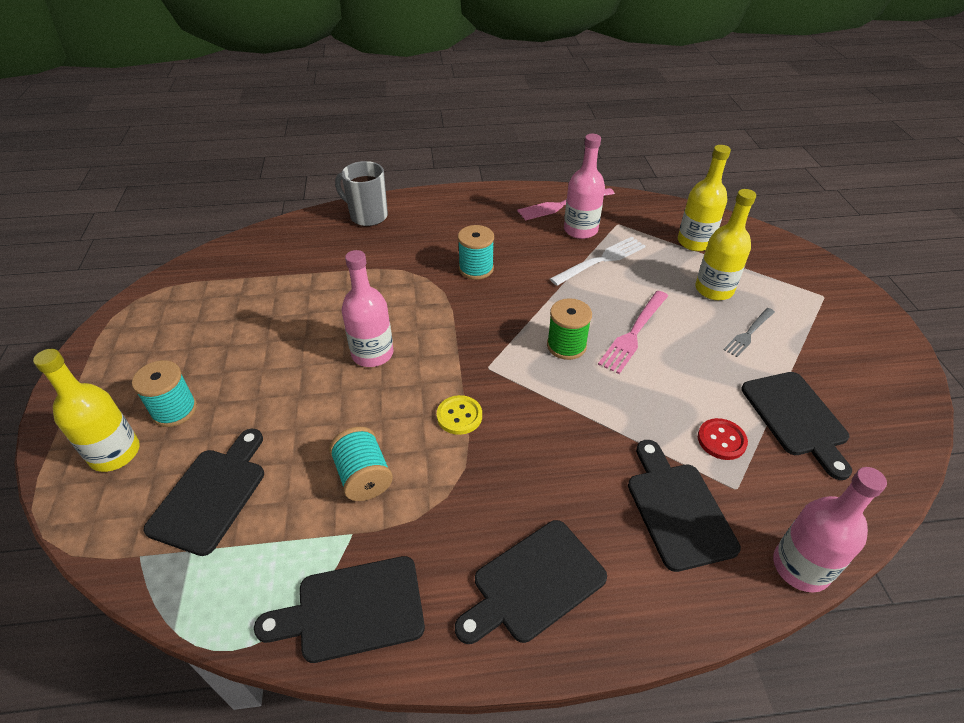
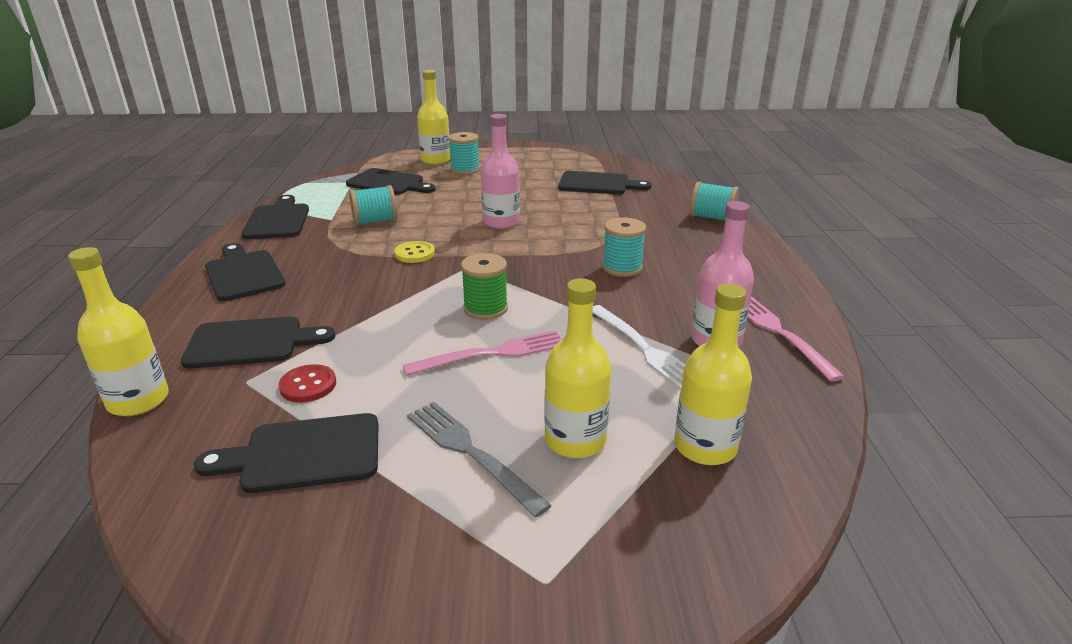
camera: 95 degrees right, 15 degrees down
(264, 284) = (598, 184): none -> black cutting board
(367, 216) = (712, 218): grey mug -> turquoise spool
(633, 334) = (493, 353): pink fork -> pink fork turned 120 degrees clockwise
(748, 334) = (469, 452): grey fork -> grey fork, size x1.53
(800, 567) = (138, 400): pink bottle -> yellow bottle

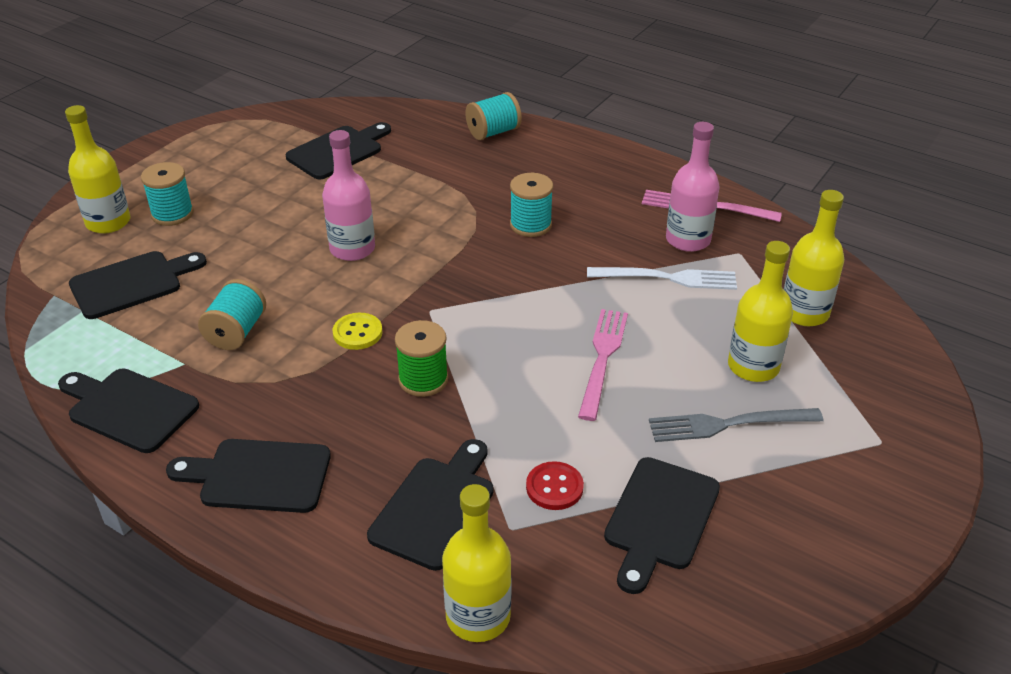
camera: 55 degrees left, 10 degrees up
(485, 309) = (522, 332): green spool -> green spool (423, 379)

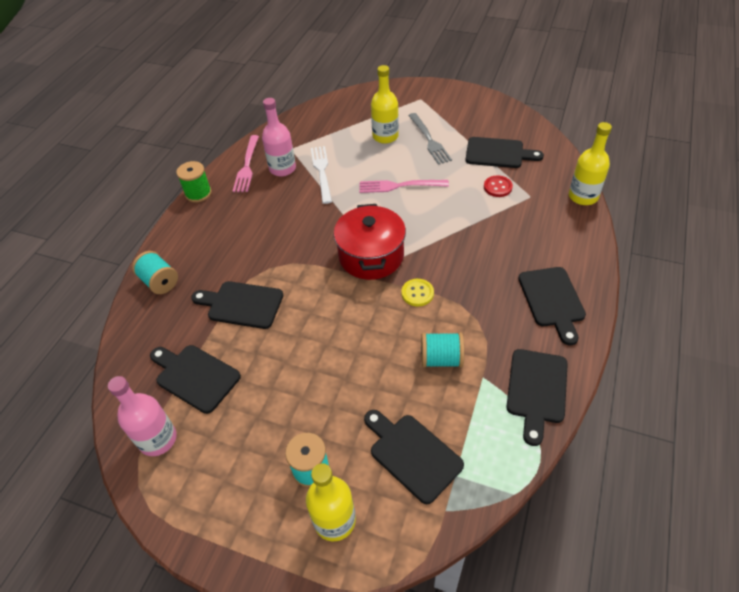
camera: 100 degrees left, 10 degrees up
(352, 249) = (330, 323): pink bottle -> pink bottle (158, 439)
(423, 379) = (446, 252): green spool -> green spool (198, 193)
(436, 507) = (532, 224): black cutting board -> black cutting board (242, 304)
(453, 301) = (371, 256): none -> red pot
(530, 225) = (281, 237): turquoise spool -> none
(804, 312) = (337, 124): yellow bottle -> none

